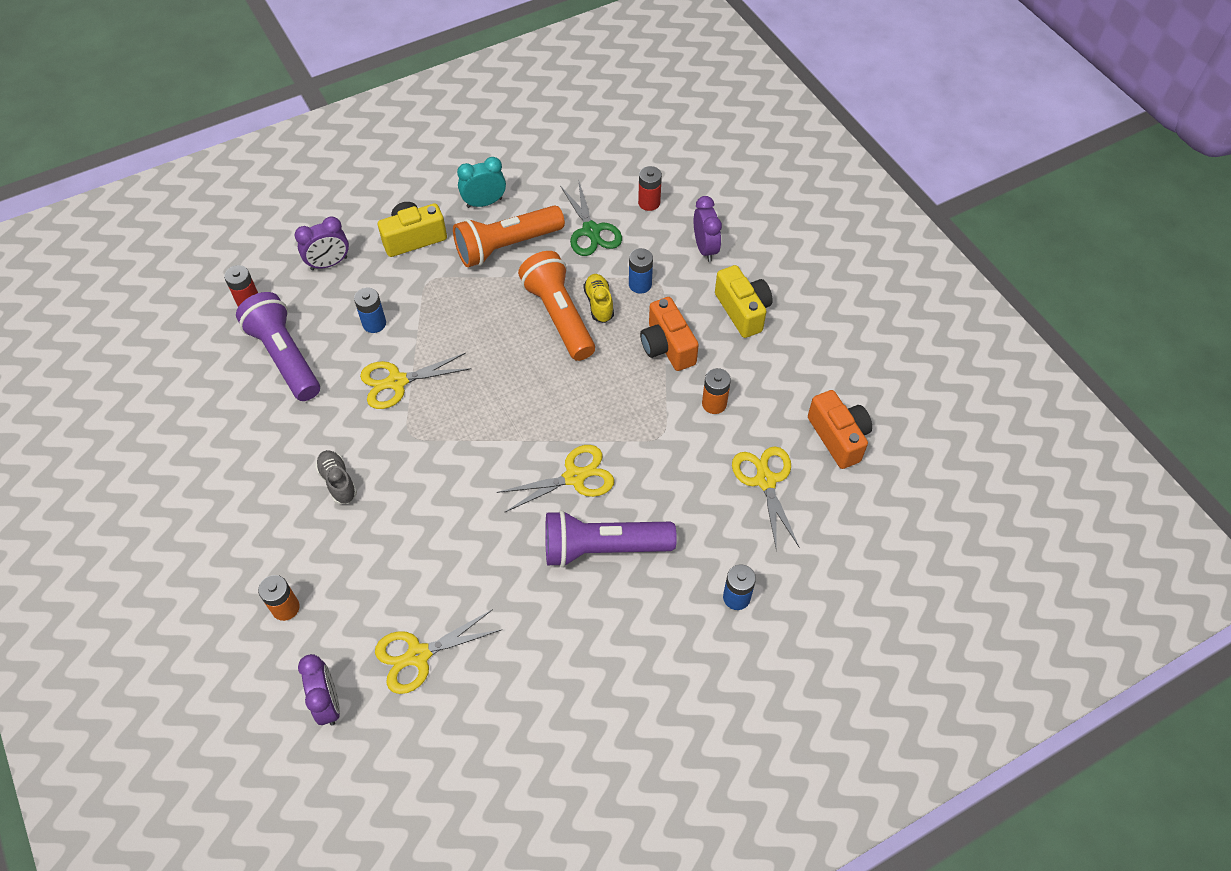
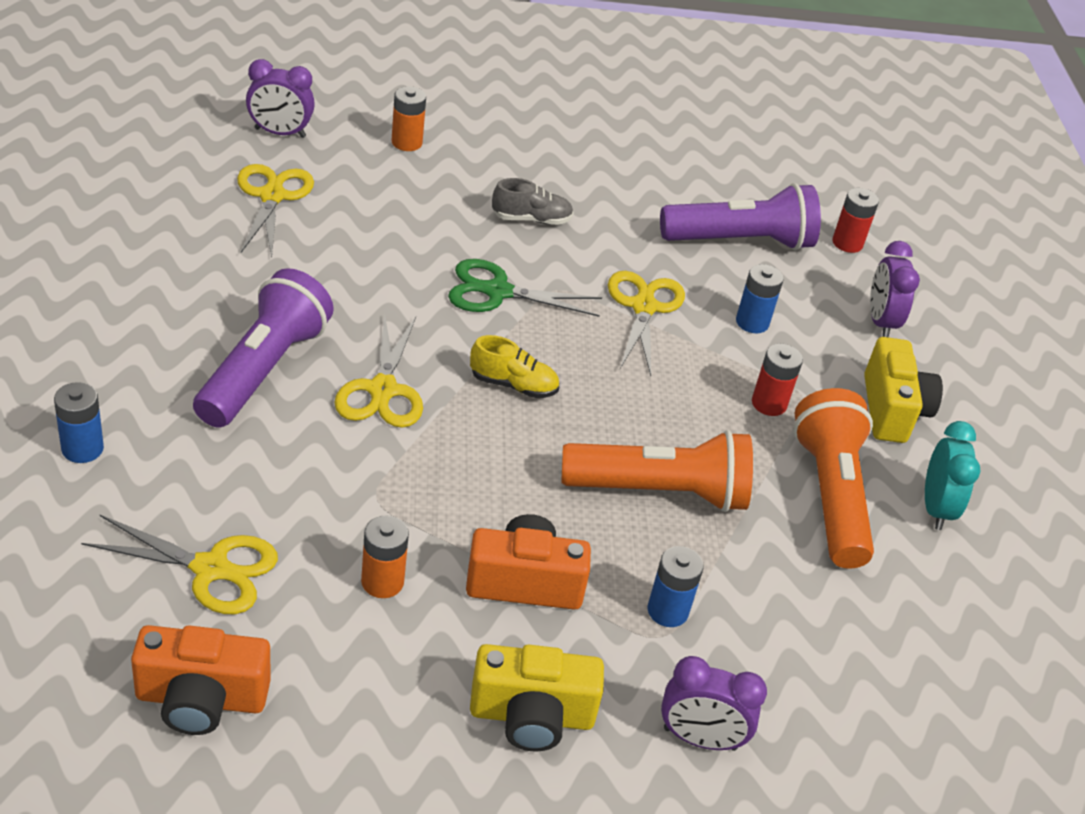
camera: 110 degrees right, 15 degrees down
(591, 231) = (816, 605): green scissors -> green scissors (497, 291)
(599, 303) = (657, 545): yellow shoe -> yellow shoe (513, 385)
(649, 203) = (848, 714): red battery -> red battery (769, 403)

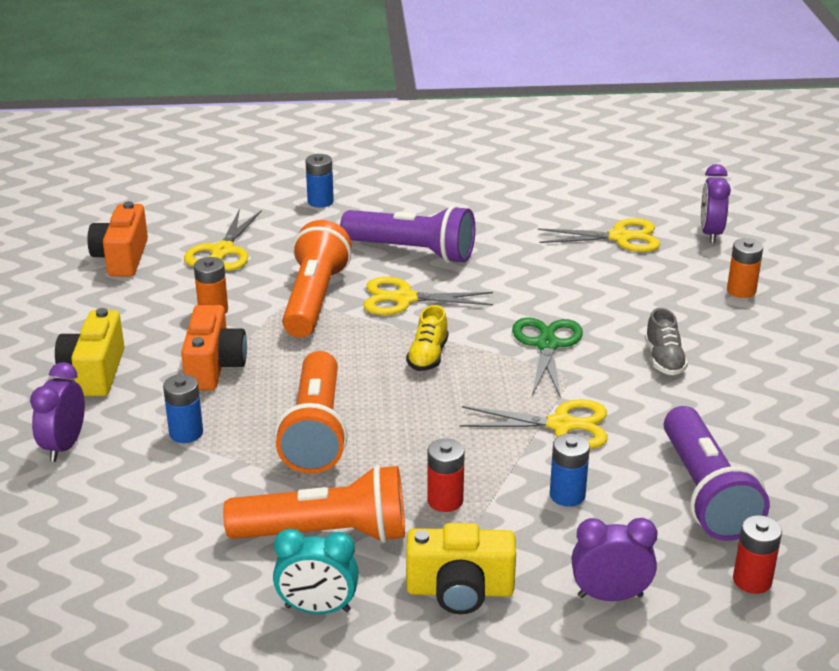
camera: 95 degrees right, 10 degrees down
(369, 474) = (314, 299): none -> orange flashlight

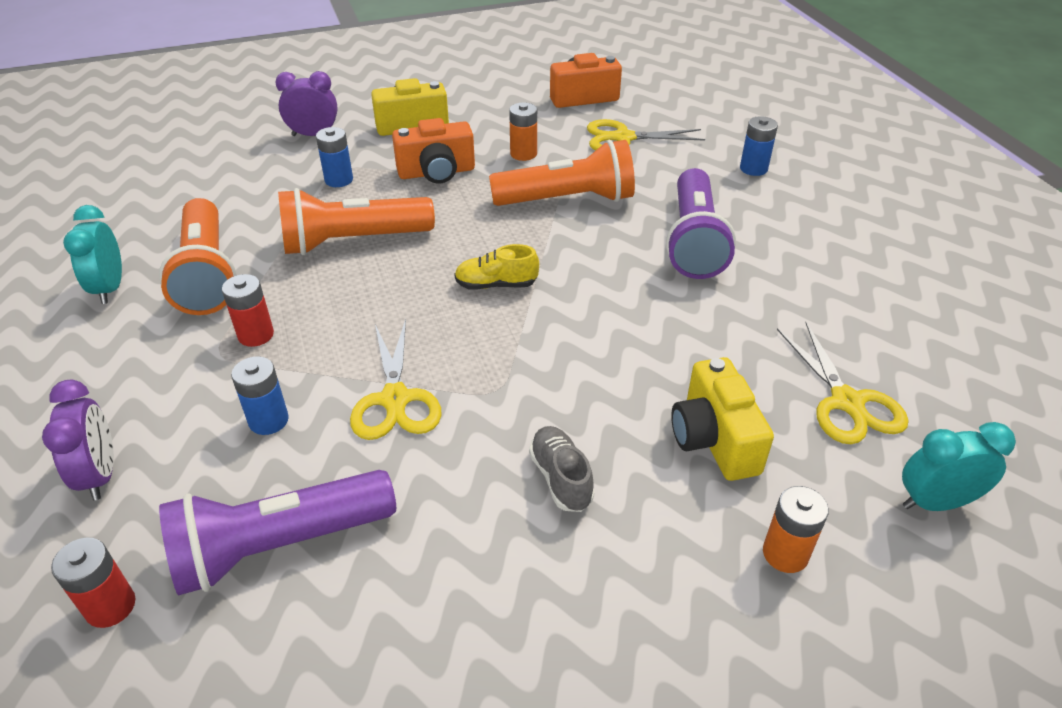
camera: 75 degrees right, 10 degrees up
(404, 299) = (596, 252): yellow scissors -> none
(460, 590) = (123, 365): yellow camera -> yellow camera (714, 439)
(547, 345) = (552, 367): green scissors -> none
(664, 359) = (561, 478): grey shoe -> grey shoe turned 90 degrees clockwise
(710, 233) = (935, 502): purple clock -> turquoise clock

